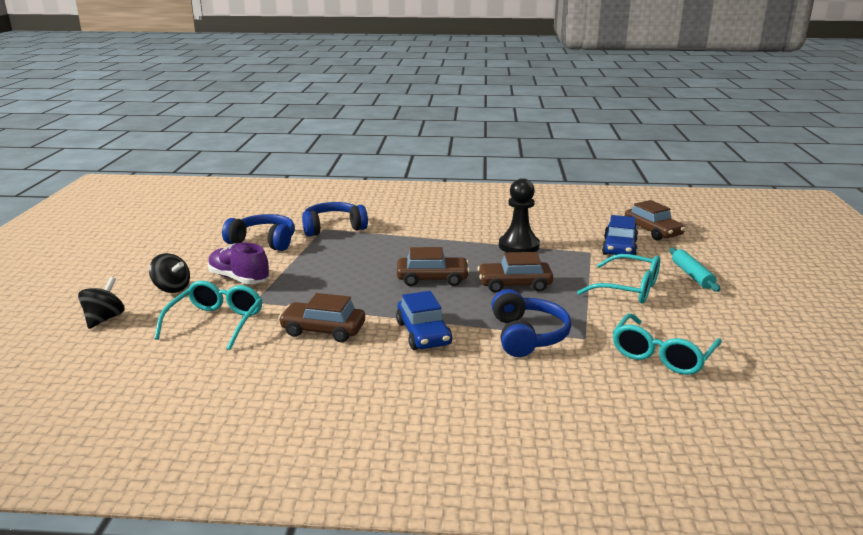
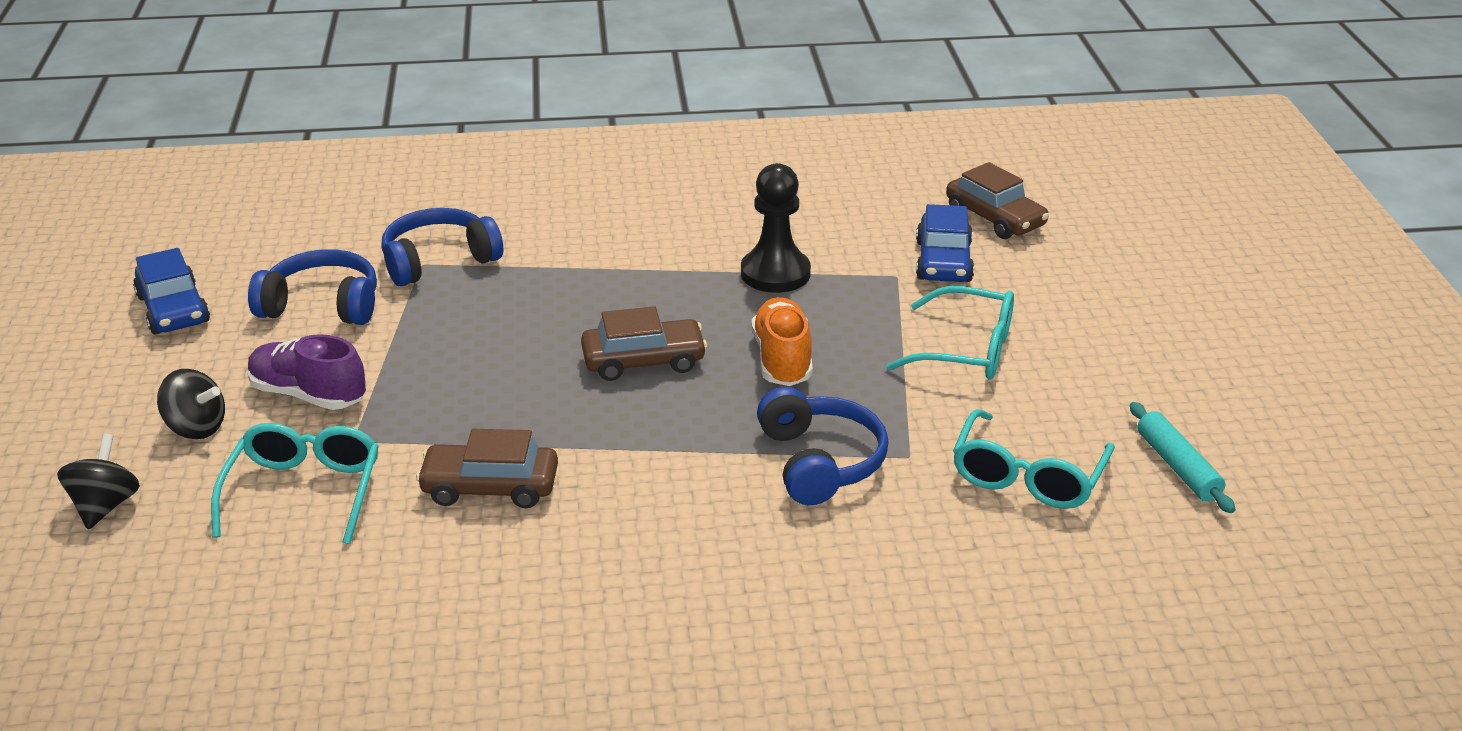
camera: 10 degrees left, 10 degrees up
(423, 334) = (655, 476): blue car -> blue car (173, 309)
(514, 284) = (782, 359): brown car -> orange shoe
(692, 275) = (1064, 311): turquoise rolling pin -> turquoise rolling pin (1177, 467)

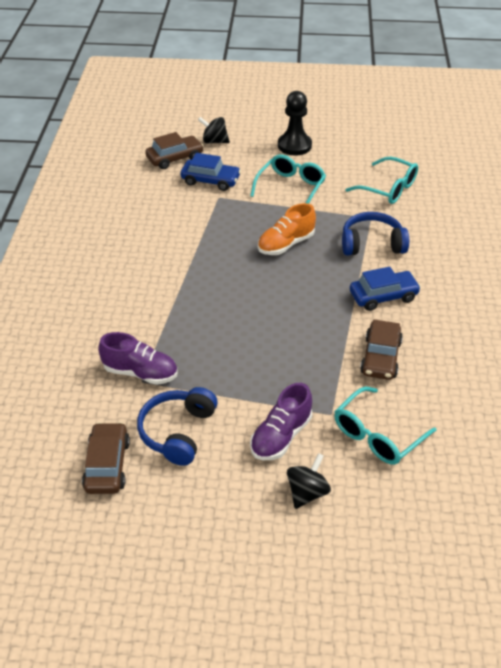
camera: 80 degrees left, 10 degrees up
(105, 506) = (383, 534): black spinning top -> black spinning top (214, 141)
(173, 309) = (157, 517): blue car -> blue car (383, 296)
(304, 491) = (377, 435): turquoise glasses -> turquoise glasses turned 60 degrees counterclockwise
(439, 261) = (140, 372): blue headphones -> purple shoe
(644, 361) = (276, 292): brown car -> brown car (107, 465)
(775, 273) = (203, 236): black pawn -> black pawn (294, 145)
(782, 359) = (286, 244): orange shoe -> orange shoe turned 45 degrees counterclockwise
(1177, 467) = (386, 151): turquoise rolling pin -> none

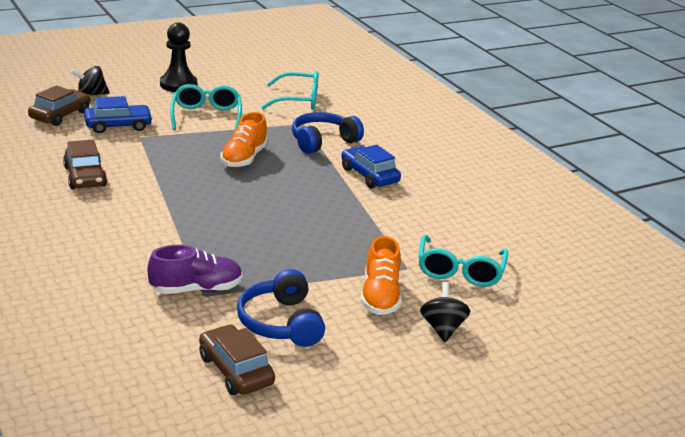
camera: 35 degrees left, 15 degrees down
(281, 436) = (380, 296): purple shoe -> orange shoe
(380, 357) = (409, 218): brown car -> brown car (85, 176)
(383, 296) = (369, 175): blue car -> blue car turned 75 degrees counterclockwise

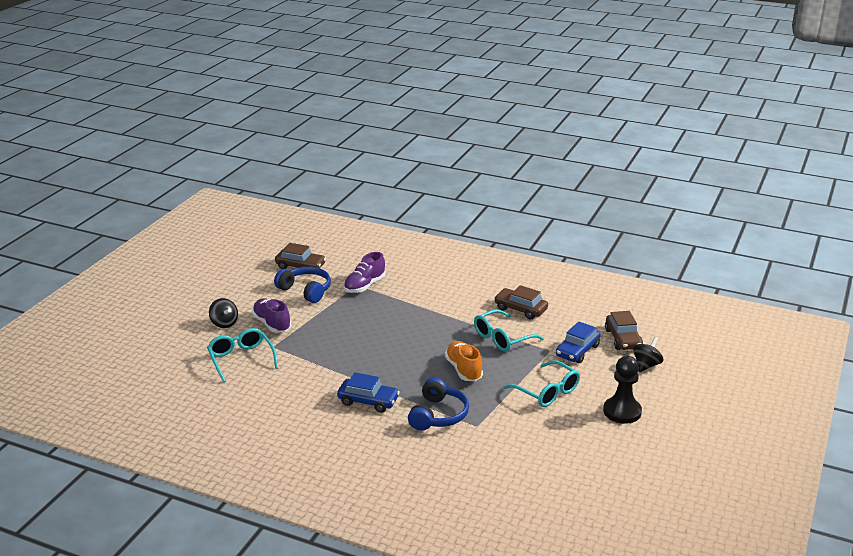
camera: 145 degrees right, 0 degrees up
(299, 100) = (518, 451): turquoise glasses -> turquoise glasses (502, 338)
(380, 296) = (272, 324): orange shoe -> purple shoe

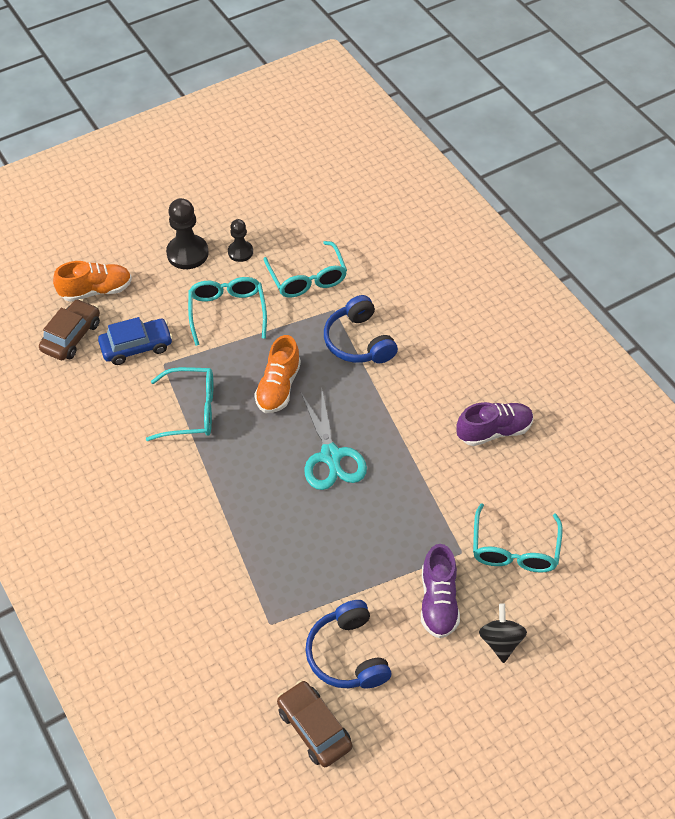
camera: 145 degrees left, 25 degrees up
(364, 286) = (261, 615): purple shoe -> purple shoe (494, 431)
(368, 401) = (413, 398): blue car -> none
(393, 353) = (331, 456): none -> turquoise scissors
(438, 415) = (359, 341): blue headphones -> blue headphones turned 75 degrees counterclockwise
(518, 435) = (307, 279): none -> turquoise glasses
(520, 309) = (120, 446): brown car -> none
(587, 429) = (240, 252): none -> black pawn
(646, 365) = (96, 290): black spinning top -> orange shoe

